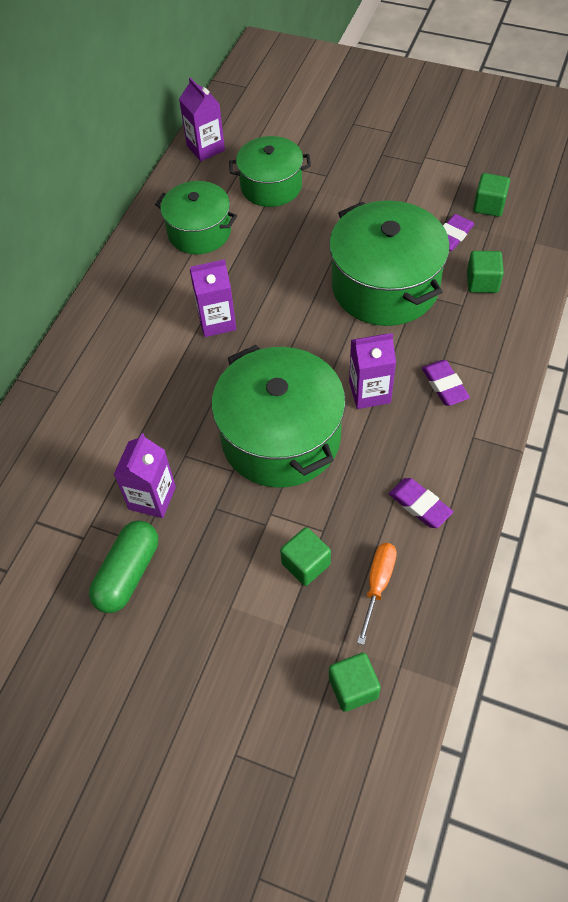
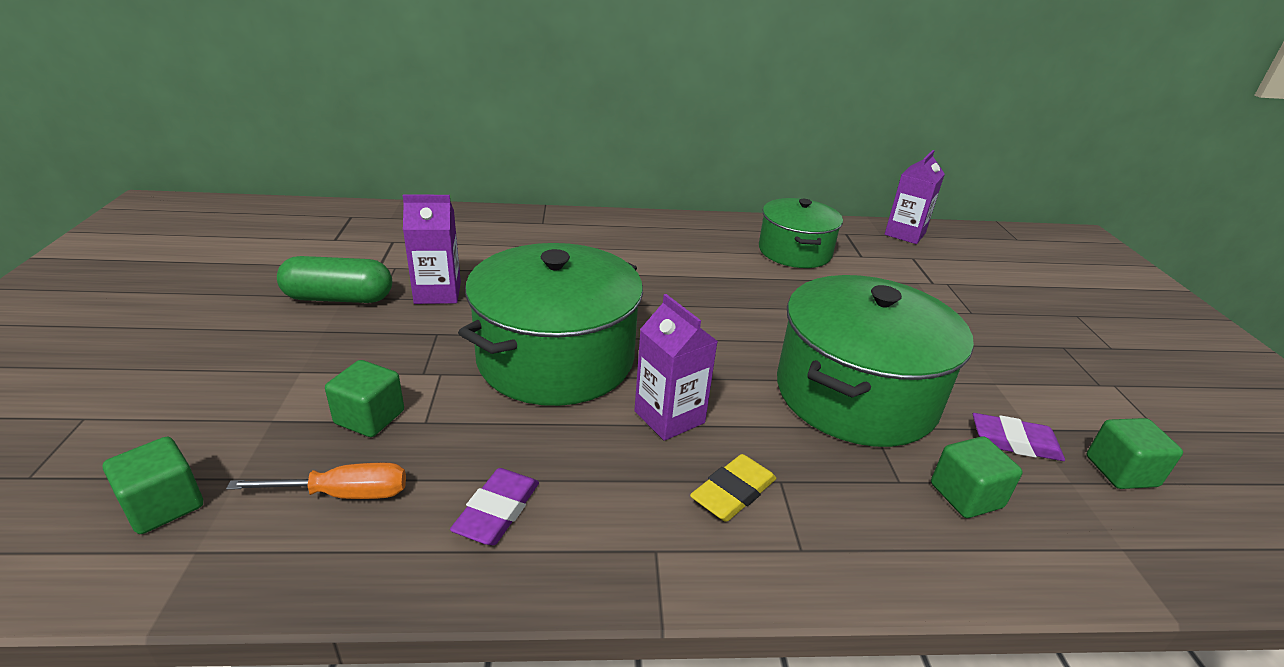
camera: 60 degrees right, 25 degrees down
(217, 321) = (688, 284): purple carton -> none
(271, 186) = (906, 279): green pot -> none
(444, 385) = (733, 492): purple eraser -> yellow eraser

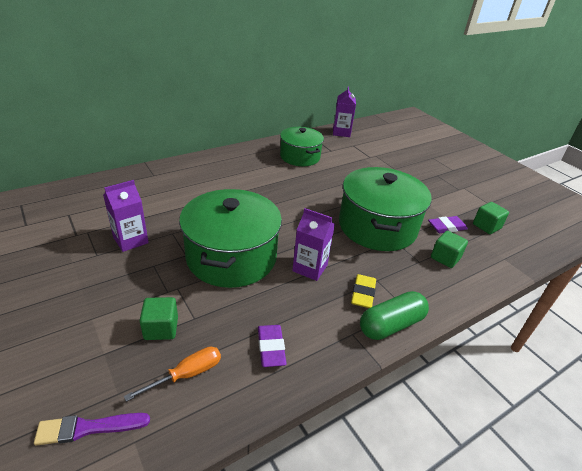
camera: 30 degrees left, 5 degrees up
(164, 505) = (88, 428): green cube -> purple brush
(339, 298) = (70, 264): green capsule -> green capsule (391, 325)

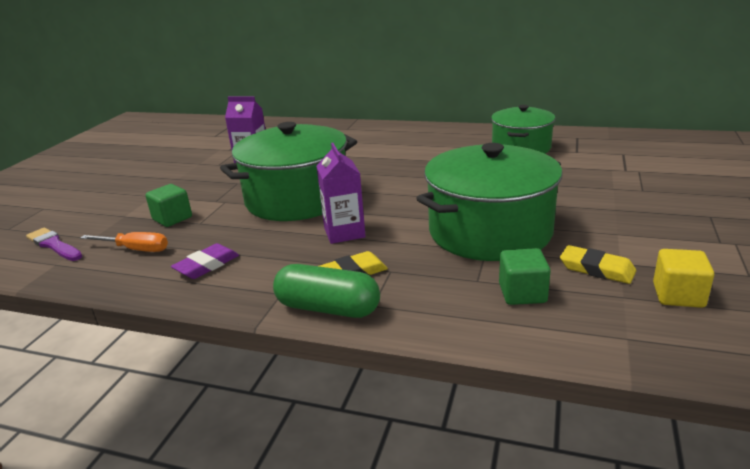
camera: 55 degrees right, 10 degrees down
(341, 132) = (631, 138): purple carton -> none
(446, 227) = (597, 269): purple eraser -> yellow eraser
(486, 226) = (678, 295): green cube -> yellow cube

